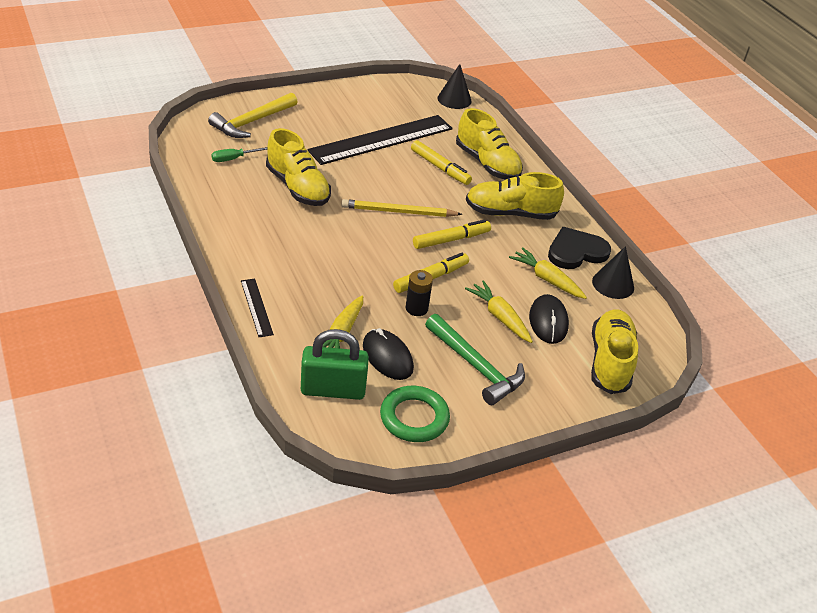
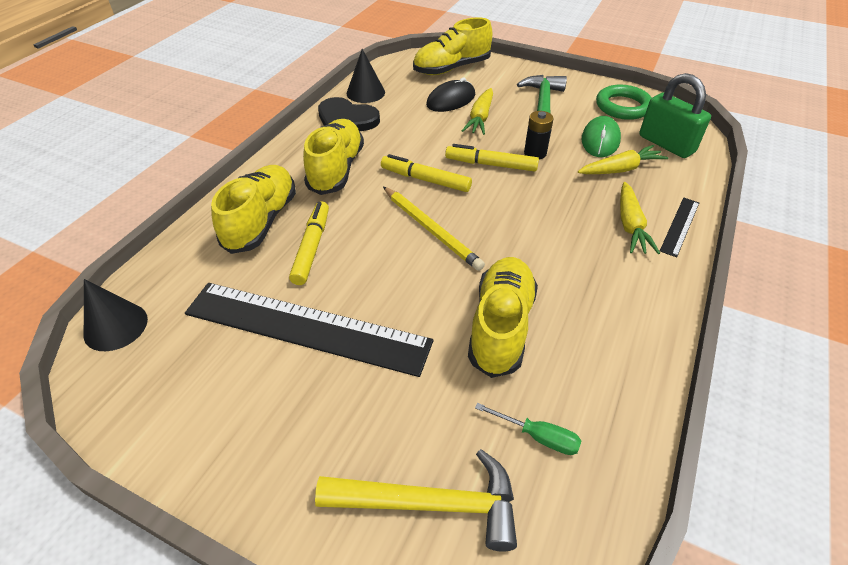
camera: 125 degrees left, 5 degrees up
(387, 357) = (600, 140): black mouse -> green mouse
(510, 213) = (336, 169): yellow shoe -> yellow shoe turned 135 degrees counterclockwise
(547, 279) = (404, 117): yellow carrot -> yellow carrot (630, 225)

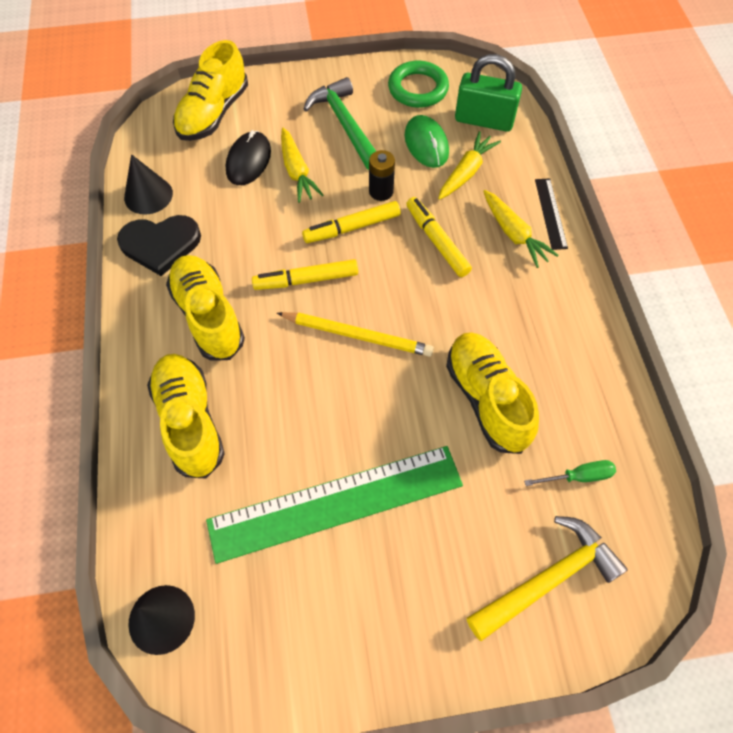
camera: 35 degrees left, 15 degrees up
(307, 327) = (336, 502): black ruler -> green ruler
(311, 247) = (266, 420): yellow marker -> yellow marker (436, 241)

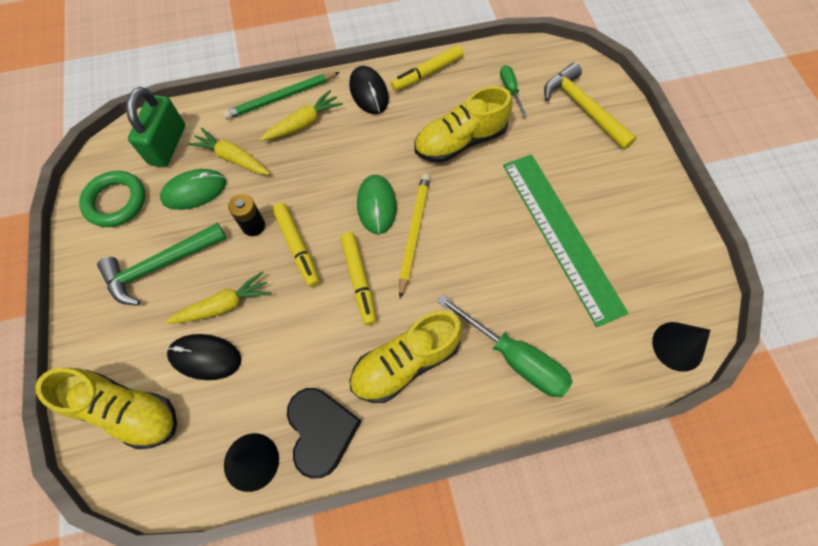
camera: 95 degrees left, 5 degrees up
(190, 421) = (514, 358): yellow shoe -> green screwdriver
(397, 301) = (376, 205): none -> green mouse
(436, 241) = (312, 178): yellow marker -> yellow marker (427, 73)
(550, 213) = (281, 98): black ruler -> green pencil
(564, 301) = (369, 92): none -> black mouse

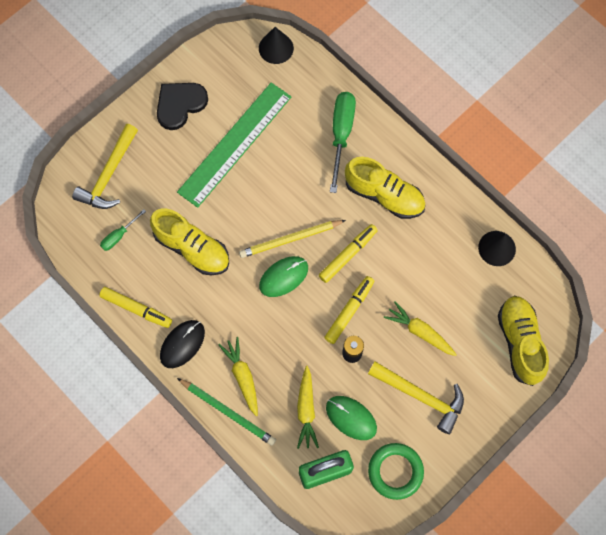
camera: 120 degrees left, 5 degrees up
(161, 266) = (421, 396): green hammer -> yellow hammer
(205, 357) = (459, 318): black mouse -> none
(303, 123) = (242, 377): yellow carrot -> yellow carrot turned 45 degrees clockwise
(321, 431) = (455, 220): black heart -> black heart (180, 105)

